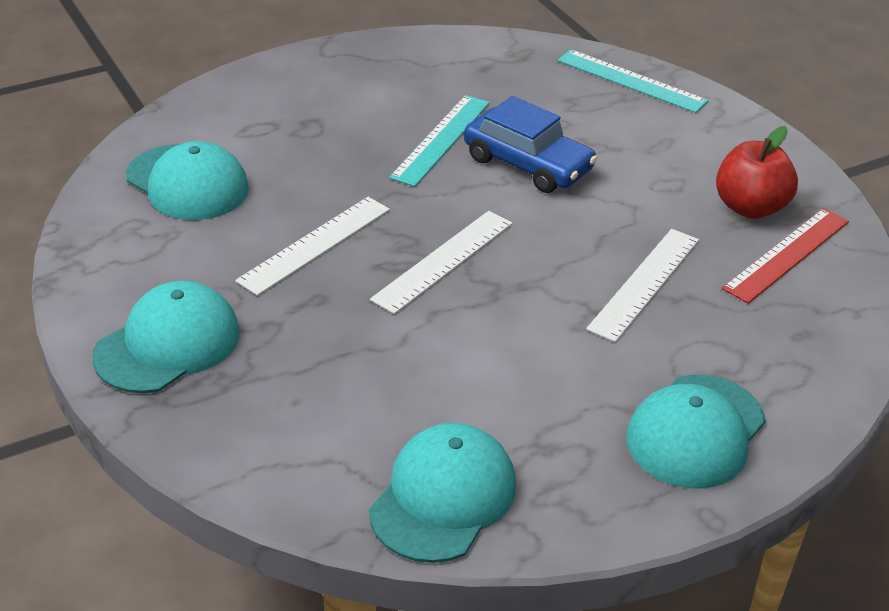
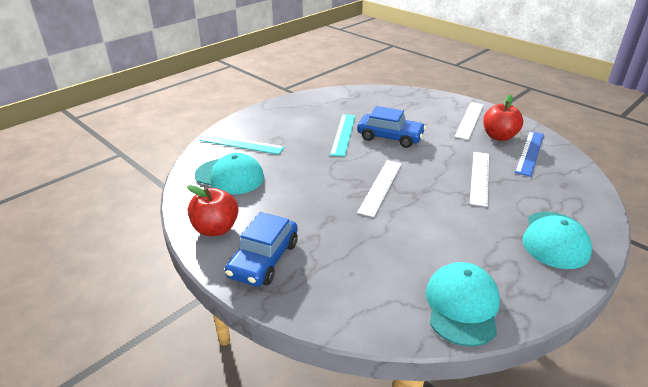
camera: 15 degrees left, 5 degrees down
(117, 274) = (215, 229): none -> red apple
(168, 344) = (264, 259): turquoise cap -> blue car
(315, 244) = (312, 192): white ruler -> white ruler (469, 120)
(631, 81) = (410, 96): turquoise ruler -> turquoise ruler (241, 144)
(787, 254) = (530, 152): red ruler -> blue ruler

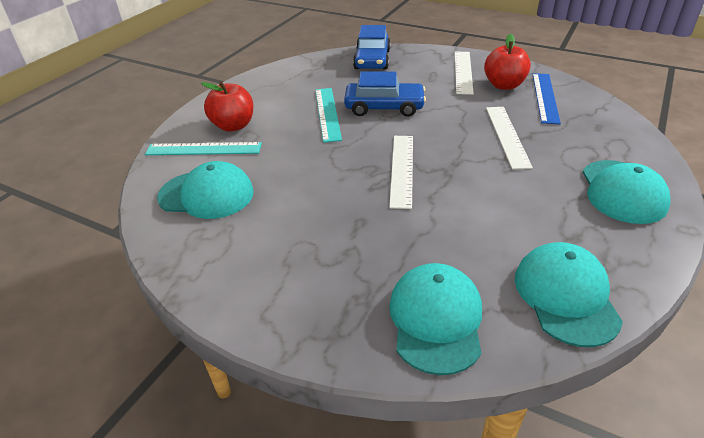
camera: 15 degrees left, 5 degrees up
(215, 229) = (217, 269): red apple -> red apple (233, 126)
(264, 259) = (300, 296): blue car -> blue car (372, 60)
(353, 298) = (436, 319): none -> turquoise cap

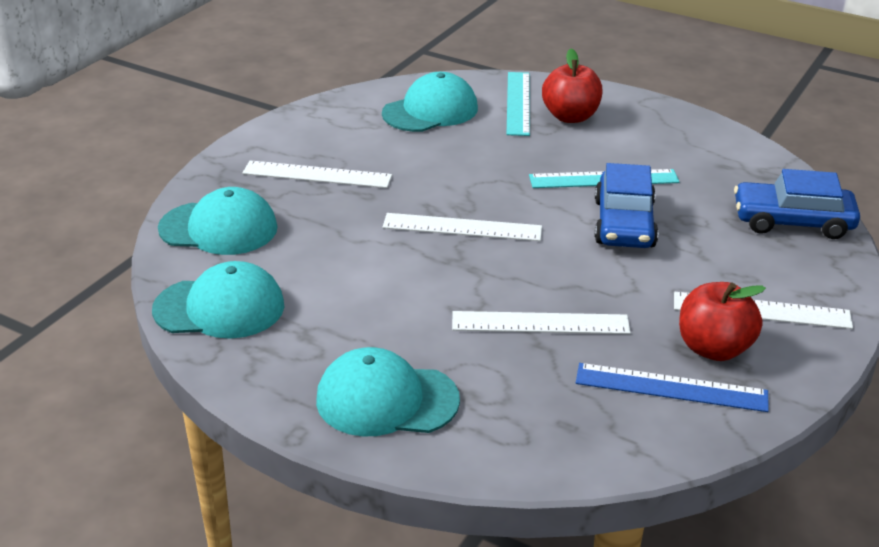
camera: 90 degrees right, 5 degrees down
(206, 194) = (430, 111): turquoise cap -> turquoise cap turned 135 degrees counterclockwise
(324, 258) = (317, 175): none -> white ruler

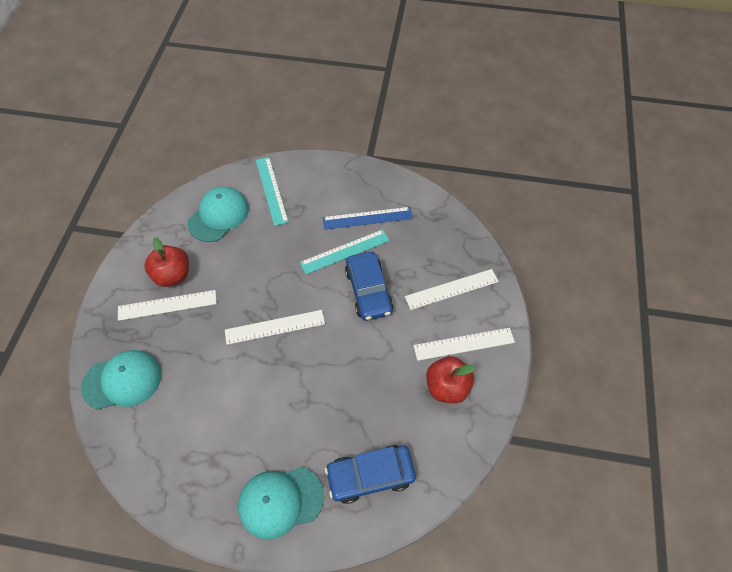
camera: 20 degrees left, 25 degrees up
(219, 308) = (151, 457): turquoise cap -> none
(540, 323) = (347, 400): white ruler -> white ruler (451, 289)
(570, 117) = (307, 195): red apple -> red apple (173, 275)
(671, 387) = (433, 429): blue ruler -> blue ruler (367, 218)
(792, 221) = (461, 256): blue car -> blue car (370, 475)

